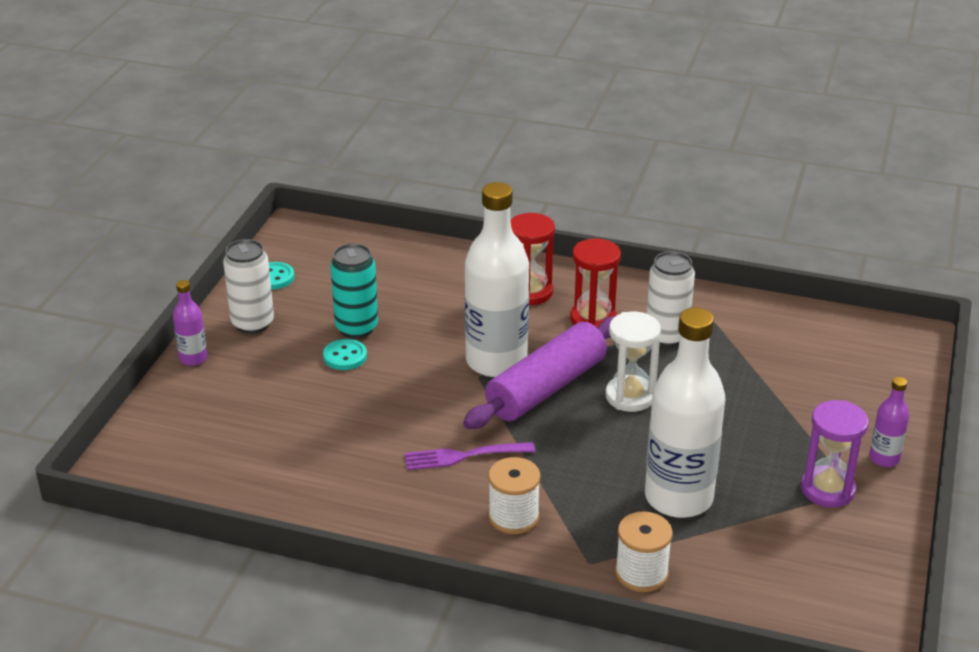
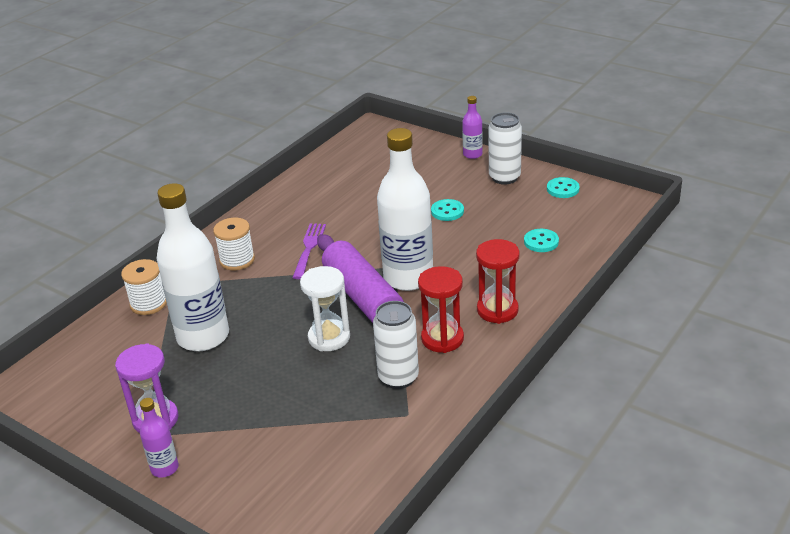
camera: 110 degrees right, 0 degrees up
(356, 328) = (480, 219): turquoise can -> none
(393, 280) = (541, 242): none -> turquoise button

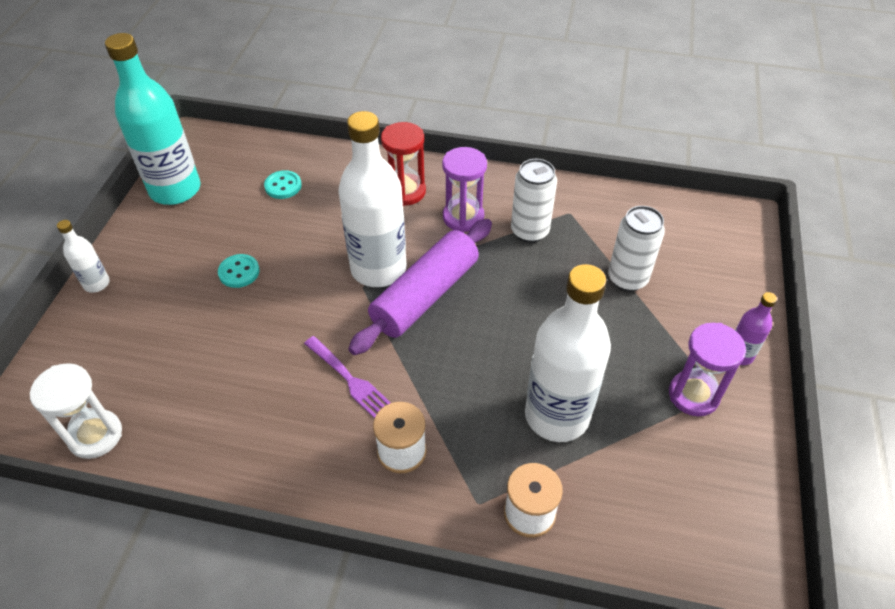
camera: 115 degrees left, 15 degrees up
(309, 248) = (351, 380): purple fork -> purple fork turned 120 degrees counterclockwise
(329, 338) = (502, 300): white hourglass -> white hourglass (95, 436)
(442, 339) = (463, 217): red hourglass -> purple hourglass
(472, 154) = (96, 284): purple bottle -> white bottle
(504, 177) = (154, 241): white can -> white can (627, 279)
(563, 189) = (175, 190): turquoise button -> turquoise bottle

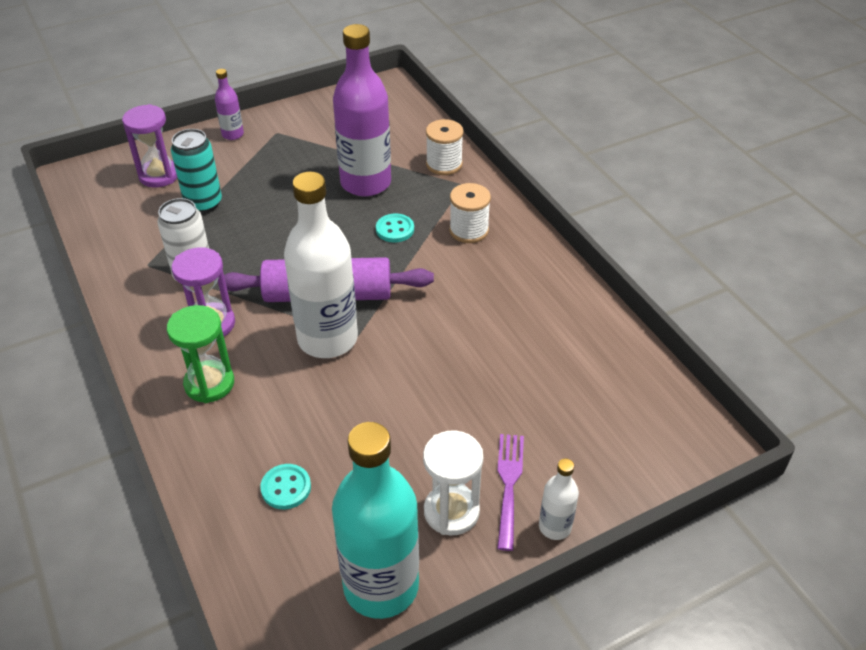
camera: 130 degrees left, 5 degrees down
(95, 436) = (651, 384): white hourglass -> white hourglass (451, 511)
(239, 272) = (427, 428): turquoise button -> turquoise button (395, 229)
(351, 380) = (448, 285): purple fork -> purple fork (508, 484)
(405, 192) = (209, 383): red hourglass -> green hourglass
(557, 415) = (366, 183): white bottle -> purple bottle
(627, 279) = (203, 203): white can -> turquoise can
(693, 395) = (288, 140): purple hourglass -> purple hourglass (159, 175)

